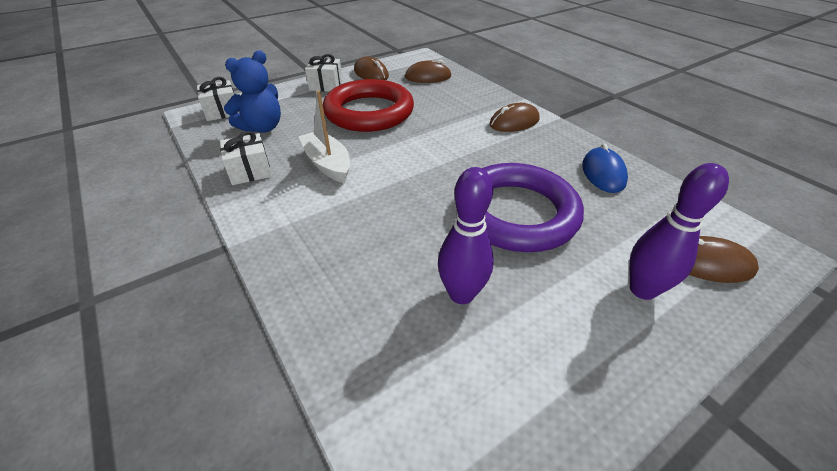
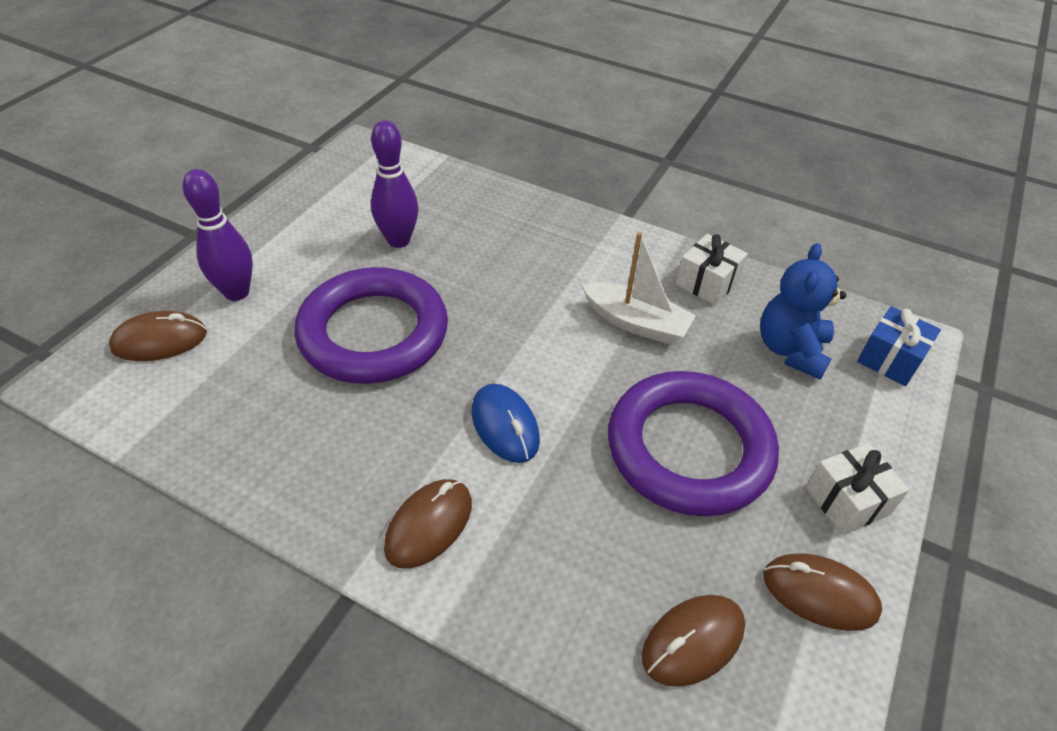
camera: 150 degrees right, 5 degrees up
(222, 111) = (890, 359): white gift -> blue gift
(369, 112) = (689, 449): red ring -> purple ring
(603, 173) = (264, 442): blue mouse -> blue mouse (505, 426)

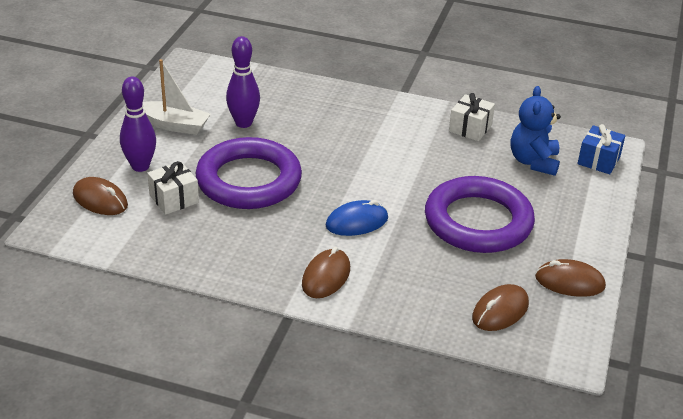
camera: 10 degrees left, 10 degrees down
(160, 340) = (100, 200): brown mouse -> brown mouse turned 60 degrees clockwise
(505, 426) = (357, 222): blue mouse -> blue mouse turned 75 degrees counterclockwise
(636, 323) = (427, 157): white boat -> white boat (174, 125)
(847, 501) = (580, 237): white gift -> white gift (174, 199)

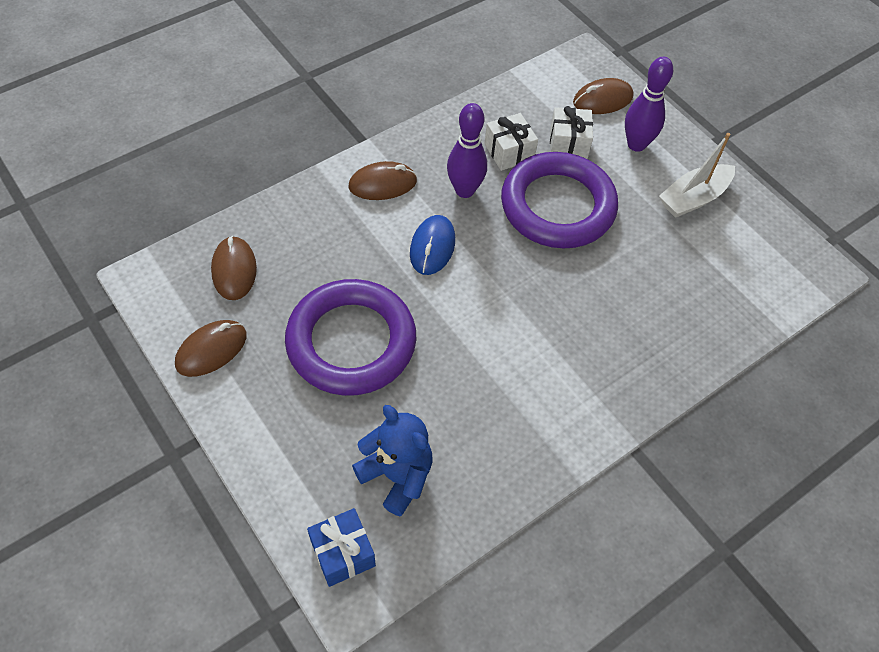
camera: 125 degrees right, 20 degrees up
(243, 123) = (662, 253): purple bowling pin -> purple bowling pin (464, 190)
(326, 277) = (382, 184): brown mouse -> brown mouse turned 75 degrees counterclockwise
(470, 128) = (507, 460): white gift -> white gift (509, 152)

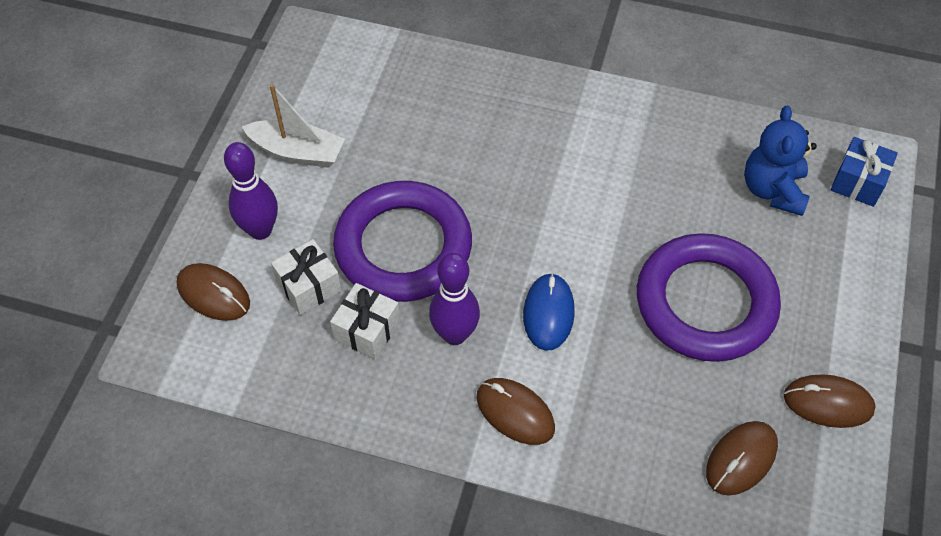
camera: 125 degrees left, 0 degrees up
(432, 247) = (548, 313): blue mouse -> blue mouse turned 60 degrees counterclockwise

